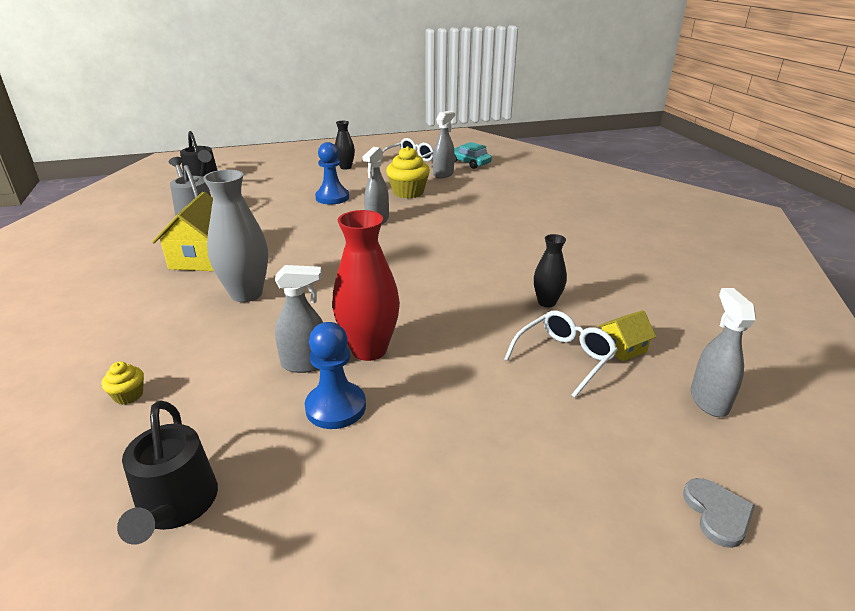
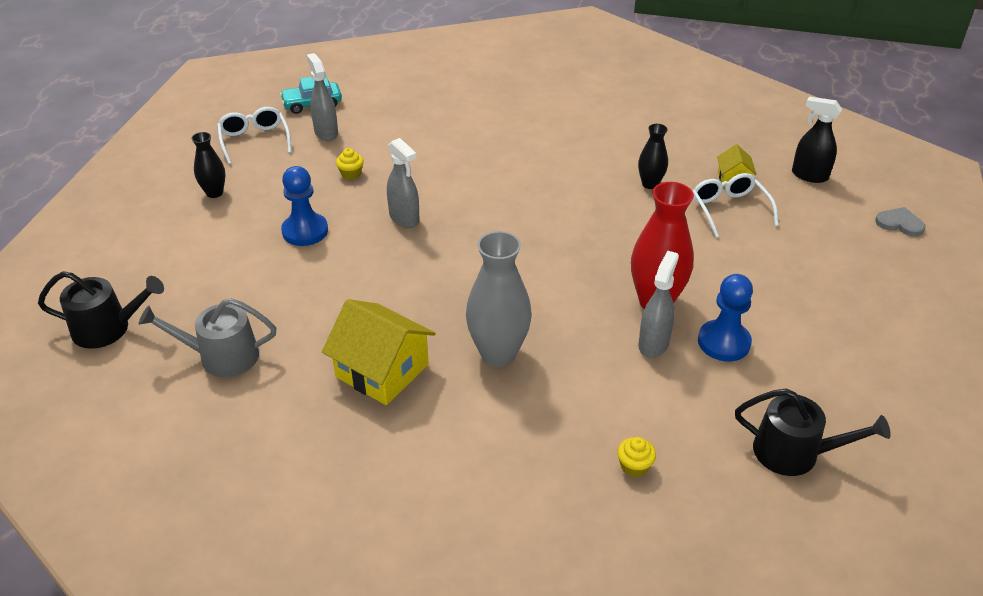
camera: 60 degrees left, 10 degrees up
(408, 192) = (351, 174): yellow cupcake -> yellow cupcake, size x0.50
(708, 401) = (809, 175): grey spray bottle -> black spray bottle

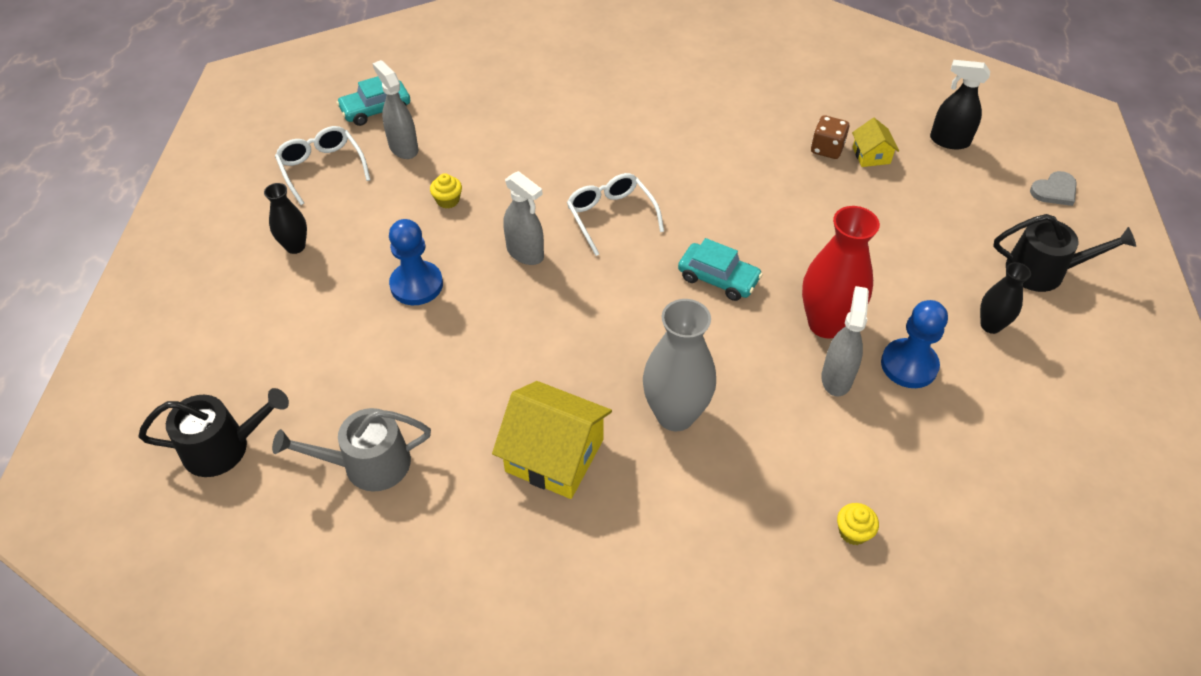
camera: 10 degrees left, 10 degrees up
(567, 256) = (718, 278): none -> turquoise car
(650, 184) = (784, 173): black vase -> black vase (990, 325)
(694, 170) = (827, 149): none -> brown dice
(729, 209) = (875, 195): white glasses -> white glasses (610, 216)
(794, 452) = (1010, 489): black watering can -> black watering can (1043, 271)
(899, 223) = (1054, 191): grey heart -> grey heart turned 135 degrees clockwise

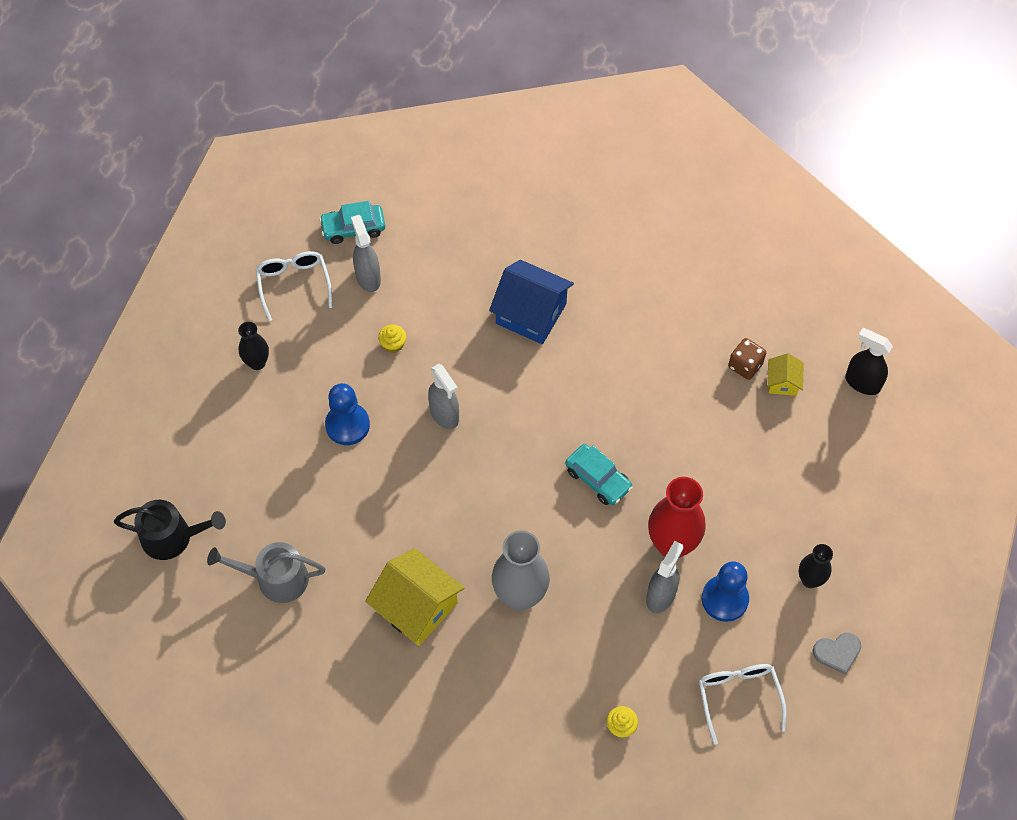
camera: 15 degrees right, 10 degrees up
(589, 146) = (531, 313): none -> blue house
(610, 216) = (527, 394): white glasses -> white glasses (738, 697)
(1043, 271) = (881, 539): black watering can -> none
(1054, 191) = (933, 460): grey heart -> grey heart (837, 652)

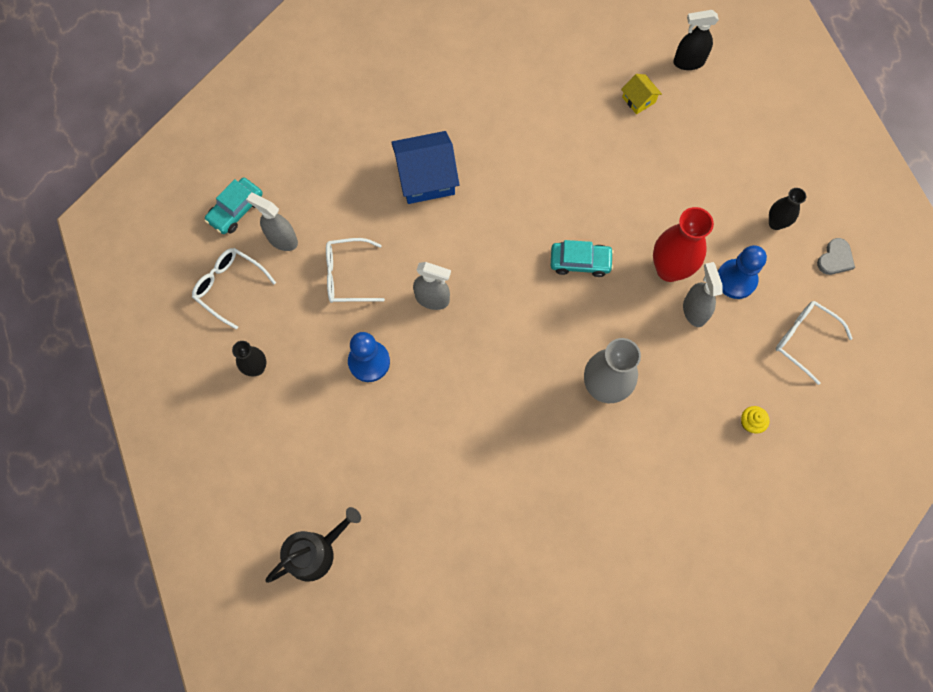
camera: 40 degrees left, 10 degrees up
(275, 579) = (422, 518): grey watering can -> none
(393, 344) = (347, 275): yellow cupcake -> white glasses
(416, 607) = (541, 454): yellow house -> none
(745, 365) = (604, 106): brown dice -> none

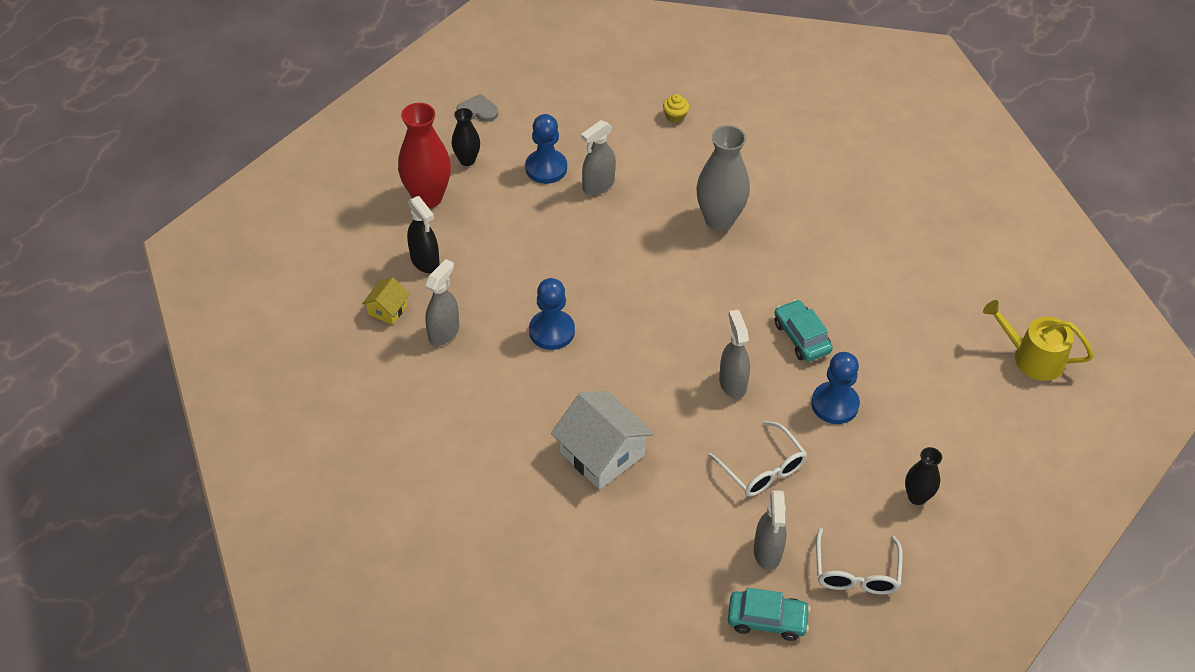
camera: 120 degrees left, 20 degrees down
(315, 552) = (1032, 357): black watering can -> yellow watering can
(426, 178) = (602, 453): blue house -> white house
(555, 199) = (552, 331): none -> blue pawn
(580, 262) = (608, 284): turquoise car -> turquoise car (801, 337)
(595, 127) = (444, 332): none -> grey spray bottle
(669, 269) = (568, 217): red vase -> red vase (428, 197)
(688, 62) = (314, 286): black spray bottle -> black spray bottle (425, 261)
(803, 339) = (573, 107): white glasses -> none

